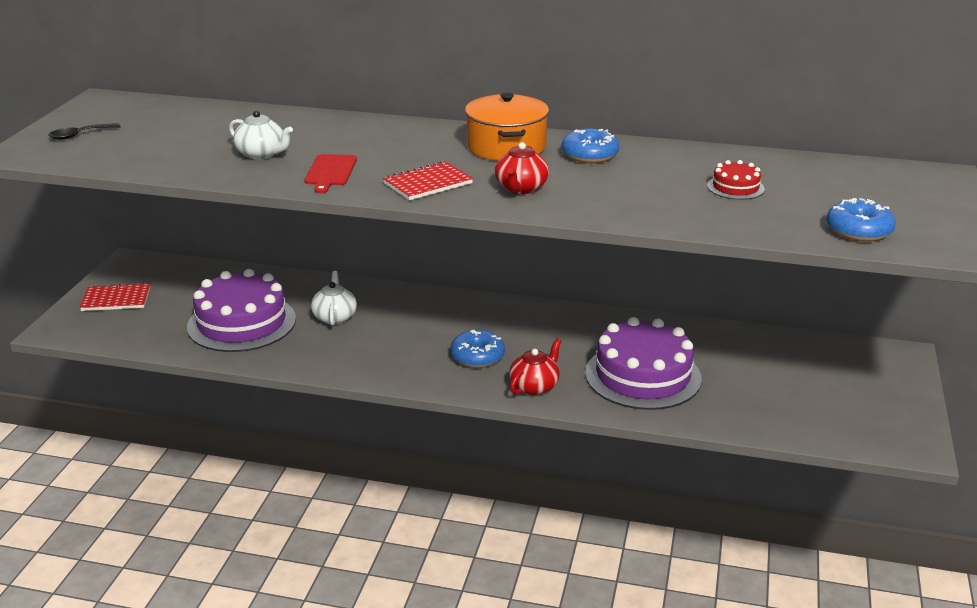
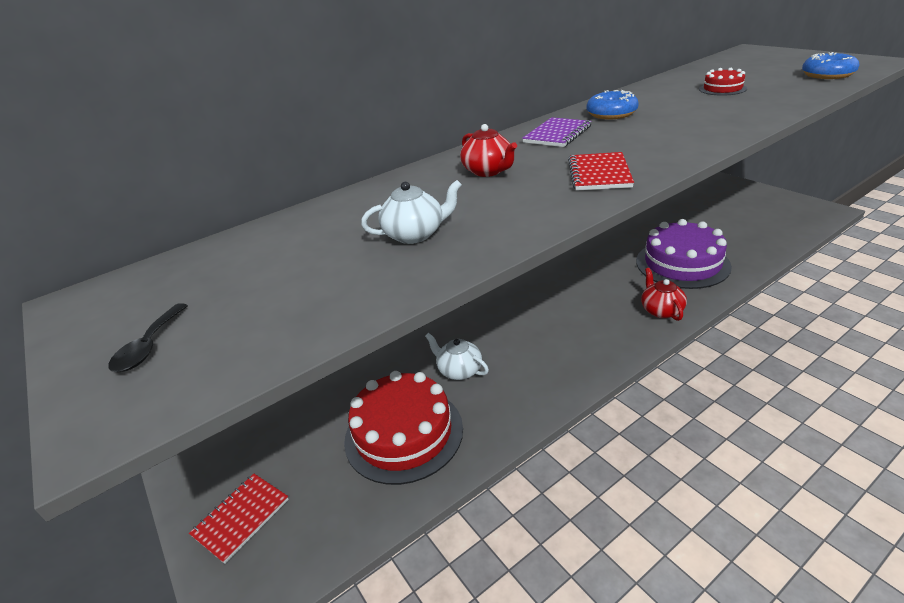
camera: 45 degrees left, 5 degrees up
(241, 323) = (403, 433): purple cake -> red cake
(330, 172) = (514, 209): red cutting board -> none
(477, 356) = (595, 320): blue donut -> none
(506, 147) = (557, 134): orange pot -> purple notebook
(521, 188) = (652, 144): red teapot -> red teapot (488, 171)

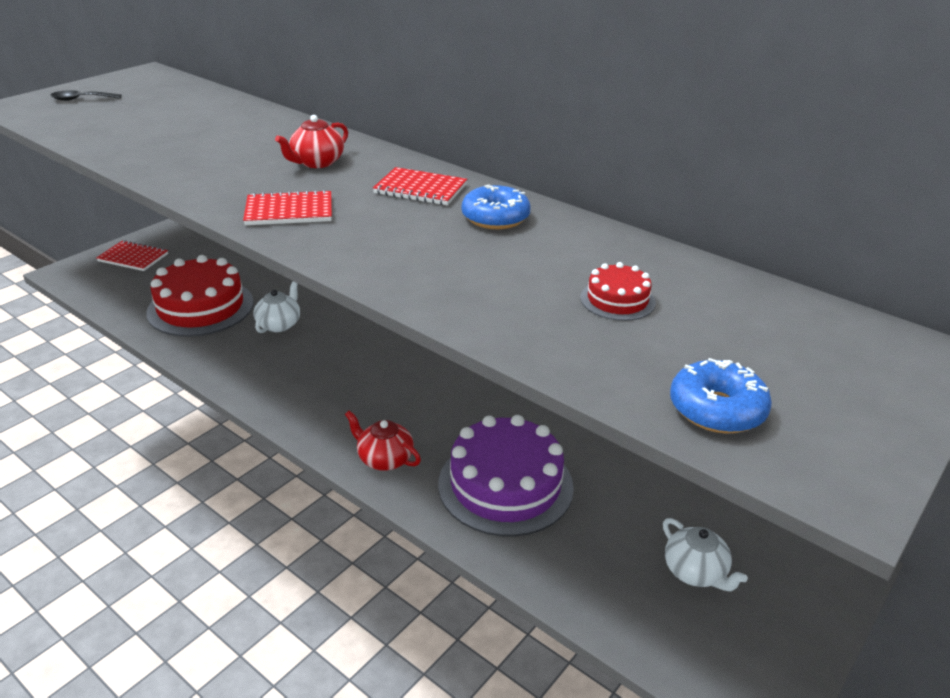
camera: 70 degrees right, 0 degrees up
(415, 234) = (190, 147): white teapot -> white teapot (695, 572)
(557, 134) = (420, 189): purple notebook -> red notebook
(661, 310) = (384, 459): red teapot -> red teapot turned 120 degrees counterclockwise

